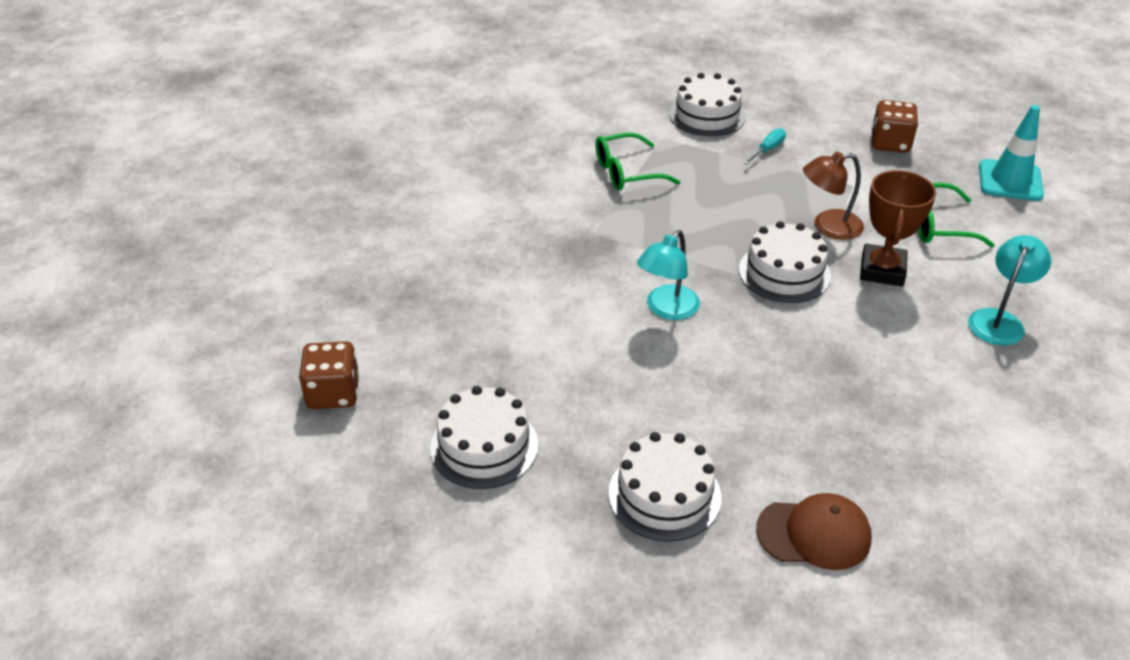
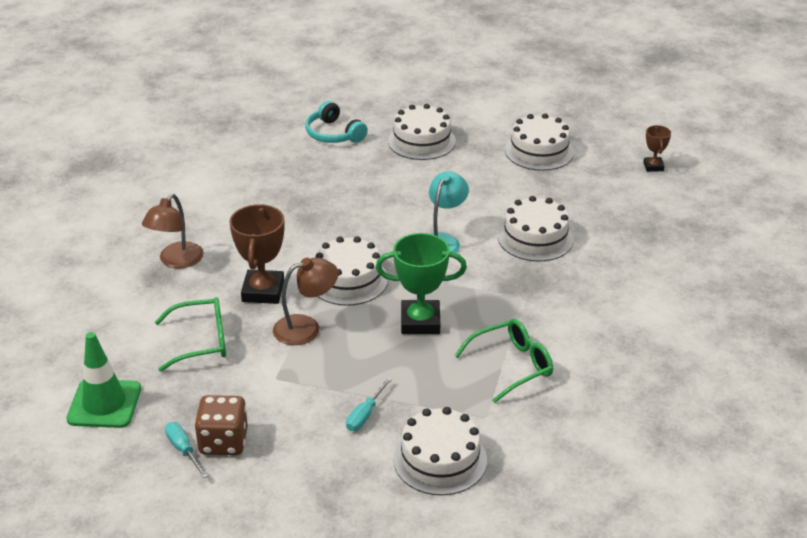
camera: 170 degrees right, 5 degrees down
(333, 393) = (653, 166): brown dice -> brown trophy
(551, 300) = (535, 238): none -> white cake
(708, 219) = (420, 322): none -> green trophy
(814, 534) = (333, 134): brown cap -> turquoise headphones
(923, 141) = (183, 450): none -> turquoise screwdriver
(999, 320) = (176, 261): turquoise lamp -> brown lamp
(1010, 181) = (104, 404): turquoise traffic cone -> green traffic cone

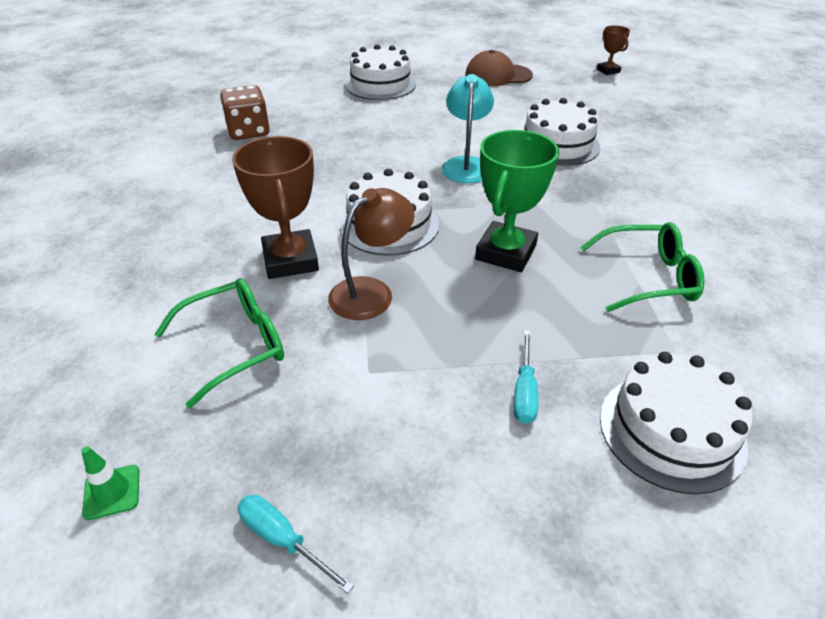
camera: 20 degrees left, 5 degrees up
(104, 404) = (112, 492): green traffic cone -> green traffic cone, size x0.47
(176, 261) = (157, 248): brown lamp -> none
(223, 442) = (343, 501): brown dice -> brown dice (249, 131)
(333, 134) = (286, 92): turquoise headphones -> none
(420, 322) = (506, 252): green trophy -> green trophy turned 45 degrees counterclockwise
(512, 365) = (649, 277): green glasses -> green glasses turned 45 degrees clockwise
(539, 151) = (498, 75): white cake -> brown cap

